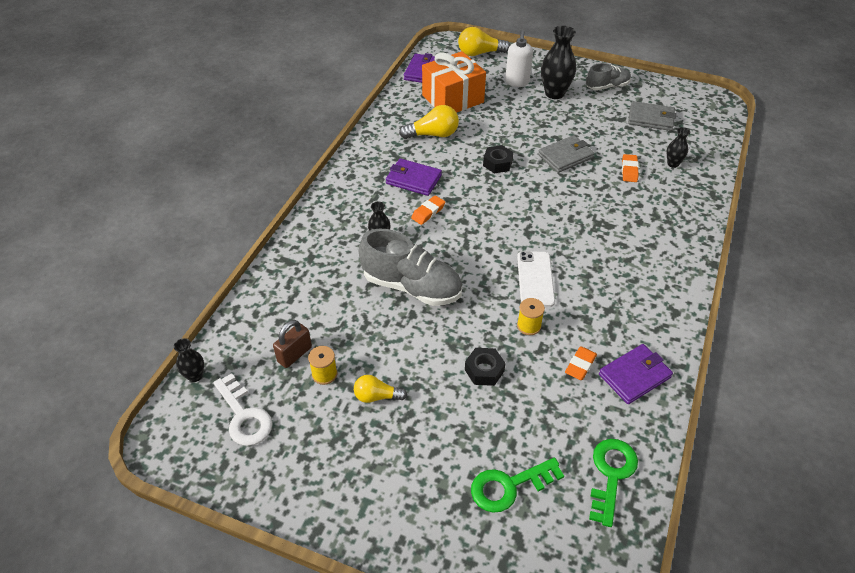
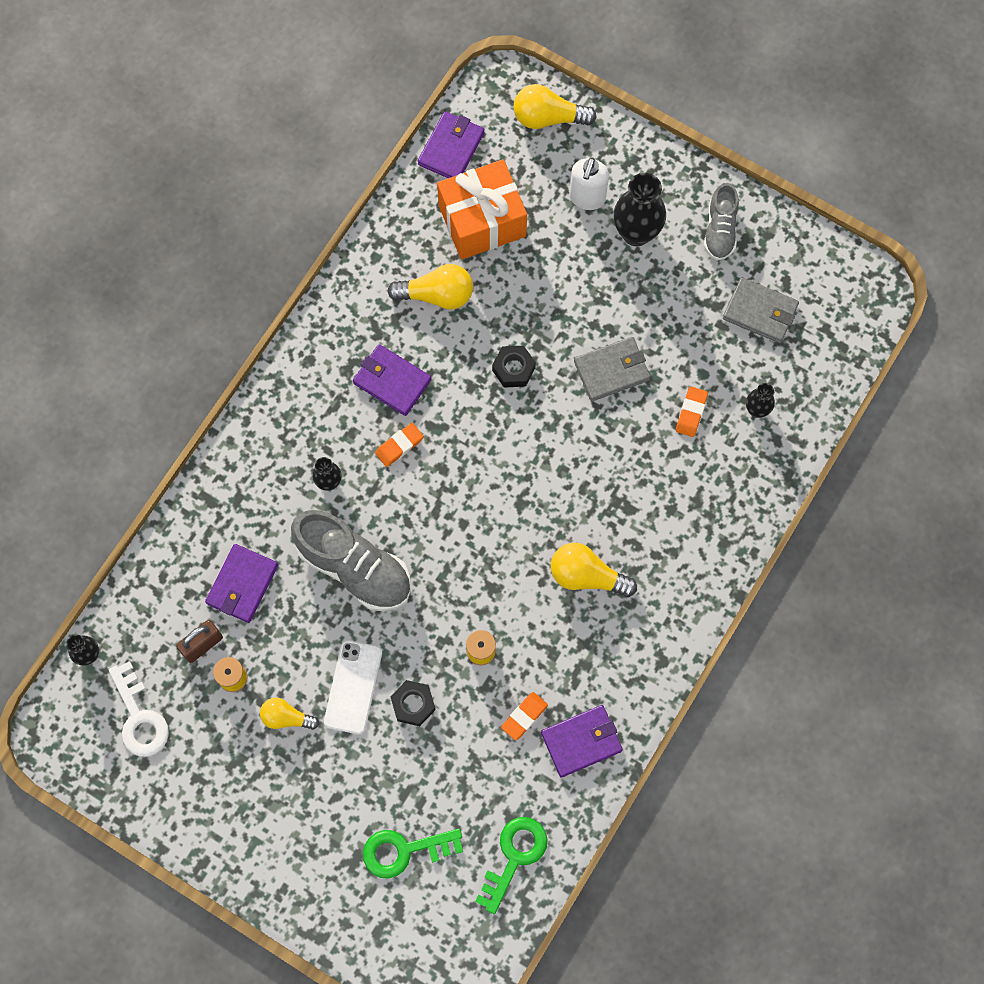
camera: 10 degrees right, 25 degrees up
(322, 309) = (242, 584): none -> purple wallet
(535, 279) = (508, 581): white phone -> white phone (353, 687)
(594, 267) = (587, 576): none -> yellow light bulb
(607, 86) = (720, 230): grey shoe -> grey shoe turned 105 degrees clockwise

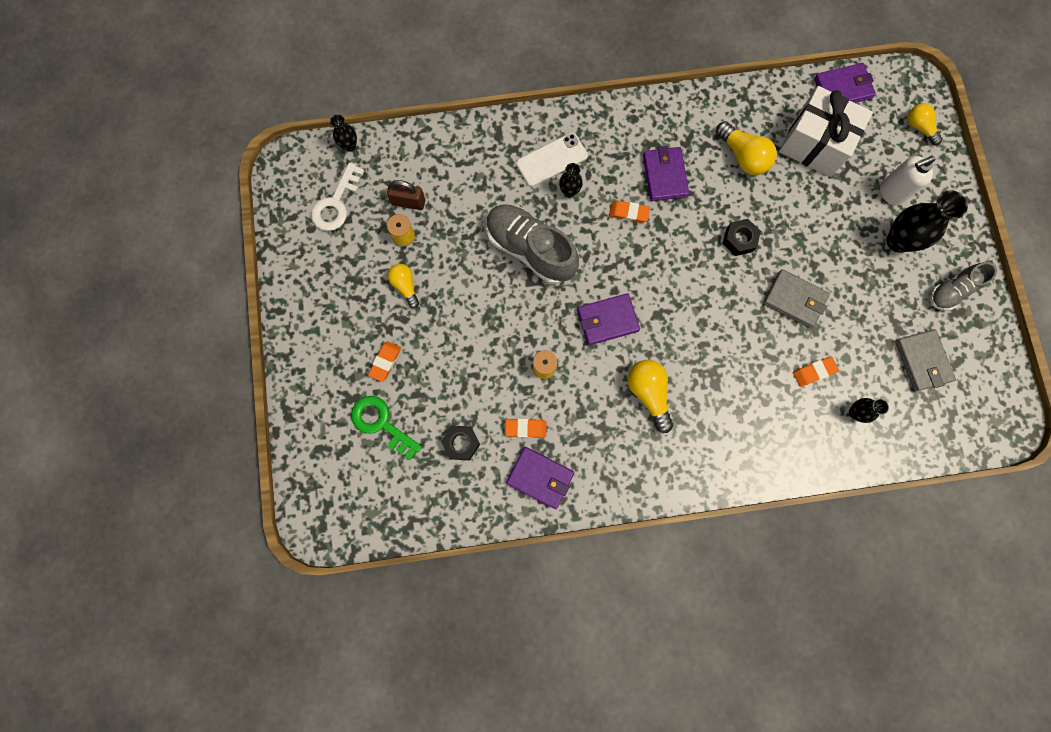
camera: 50 degrees right, 5 degrees up
(242, 584) = (464, 194): purple wallet -> purple wallet (607, 320)
(346, 798) = (385, 362): none -> orange eraser
(353, 687) = (456, 309): white phone -> white phone (551, 160)
(354, 567) = (530, 249): grey shoe -> grey shoe turned 135 degrees clockwise
(413, 704) = (476, 354): black nut -> black nut (461, 443)
(482, 221) = (815, 143): orange gift -> white gift
(514, 857) = (432, 495): green key -> none
(548, 118) = (919, 127): yellow light bulb -> yellow light bulb, size x0.65

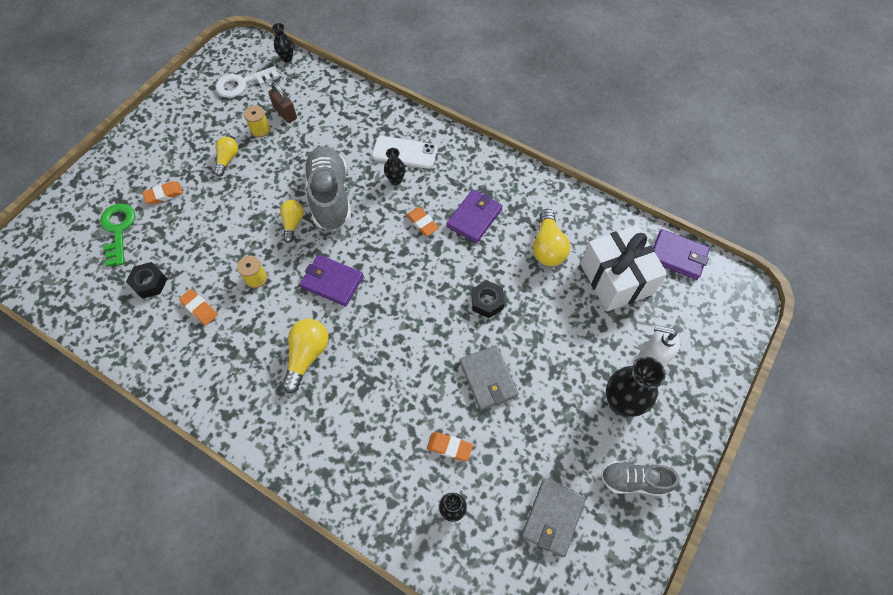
camera: 40 degrees right, 15 degrees down
(540, 478) = (171, 350): purple wallet -> none
(919, 127) = (721, 330): yellow light bulb -> yellow light bulb (293, 223)

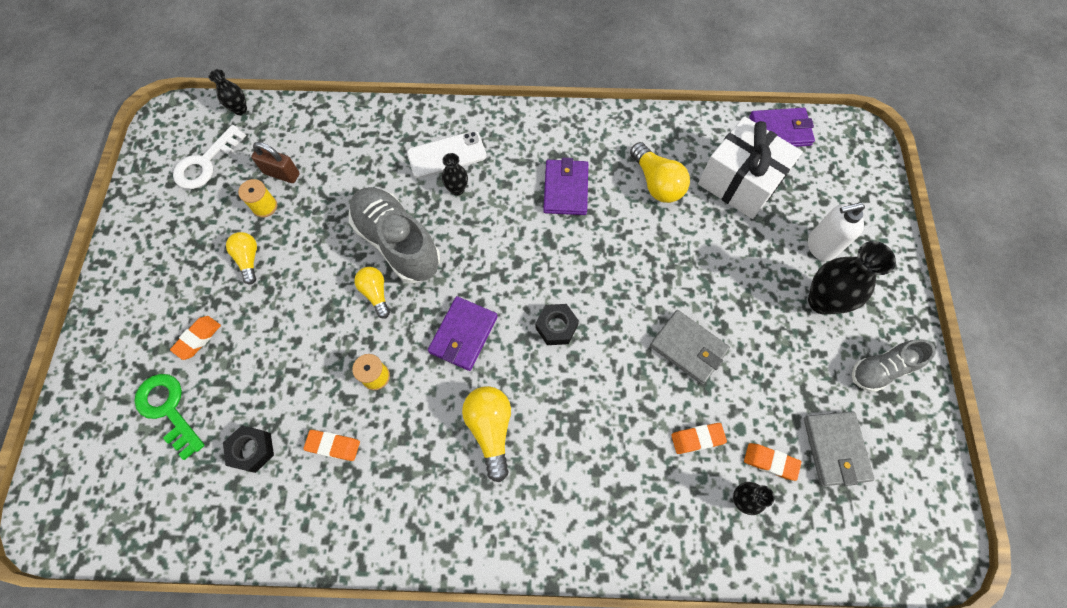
camera: 30 degrees left, 5 degrees up
(332, 282) = (463, 334): purple wallet -> purple wallet turned 60 degrees counterclockwise
(422, 223) = (516, 221): orange eraser -> orange eraser (770, 462)
(487, 302) = (635, 270): black nut -> black nut (556, 327)

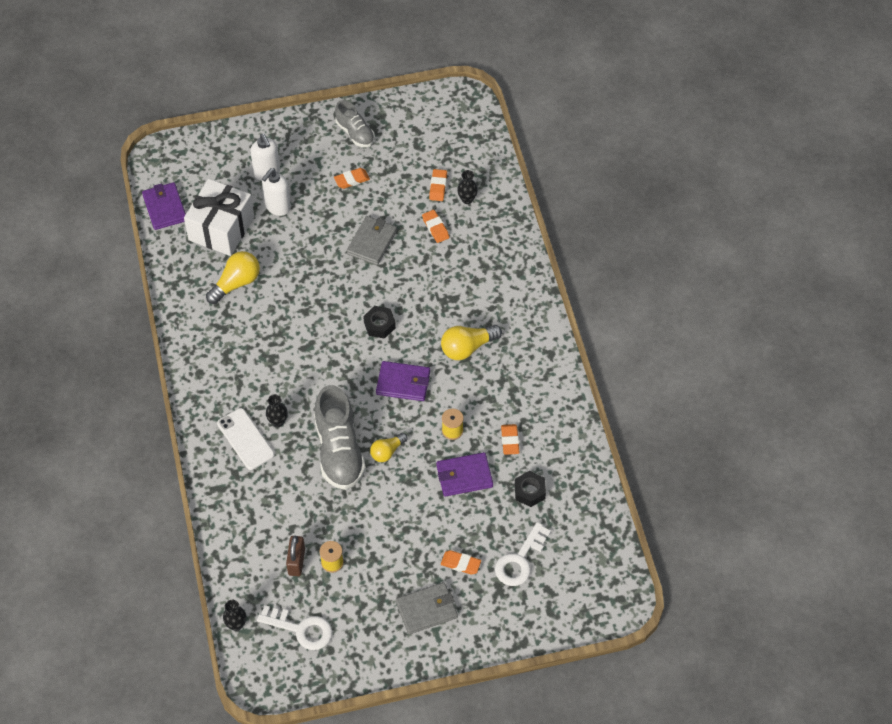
camera: 105 degrees left, 10 degrees down
(168, 409) = (520, 560): green key -> white key
(248, 259) = (384, 555): yellow light bulb -> none
(397, 243) = (339, 450): grey shoe -> grey shoe turned 45 degrees counterclockwise
(566, 189) = (258, 344): purple wallet -> purple wallet (464, 476)
(763, 248) = (277, 207): none -> white soap dispenser
(797, 346) = (352, 180): none -> orange eraser
(822, 301) = (312, 168): black vase -> none
(835, 449) = (418, 154): grey wallet -> grey wallet (426, 610)

